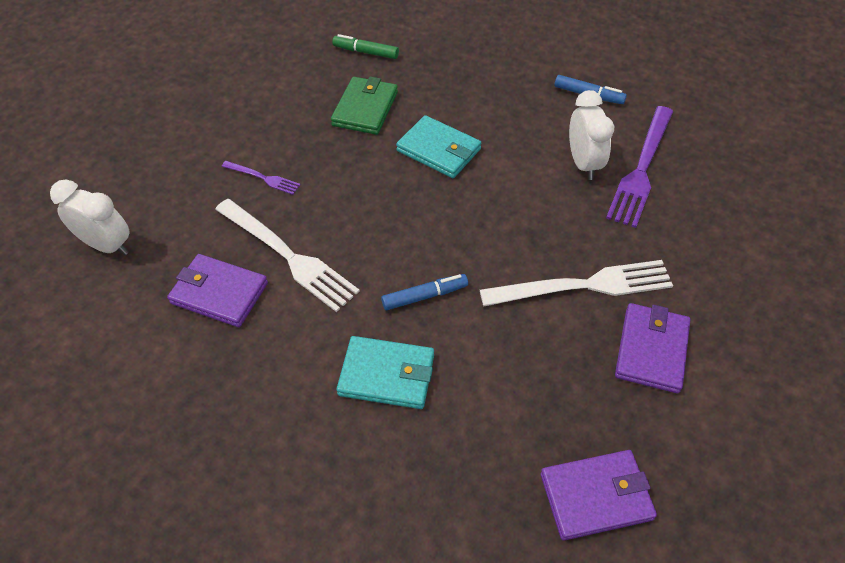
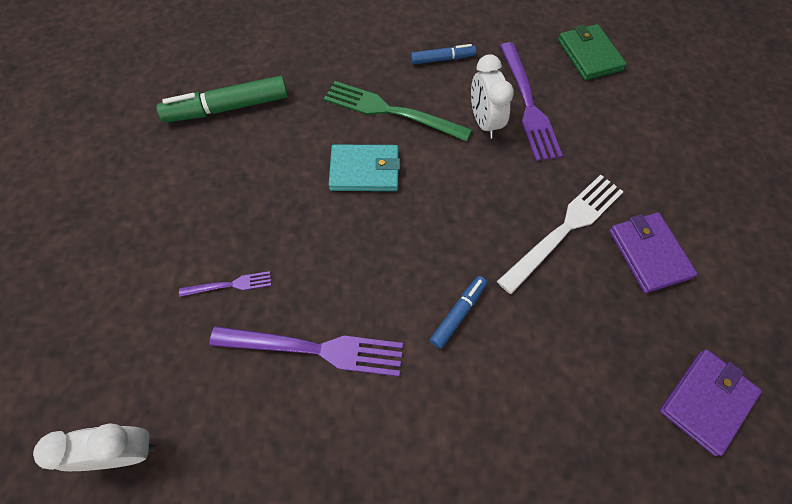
camera: 35 degrees left, 10 degrees up
(219, 293) = (280, 427): purple wallet -> none
(288, 256) = (315, 349): white fork -> purple fork
(365, 109) = (271, 164): green wallet -> green wallet (589, 55)
(366, 52) = (228, 108): green marker -> green marker, size x1.80
(387, 375) = (485, 407): turquoise wallet -> none
(502, 115) = (390, 111): none -> green fork
(583, 163) = (484, 122): white clock -> white clock turned 150 degrees counterclockwise

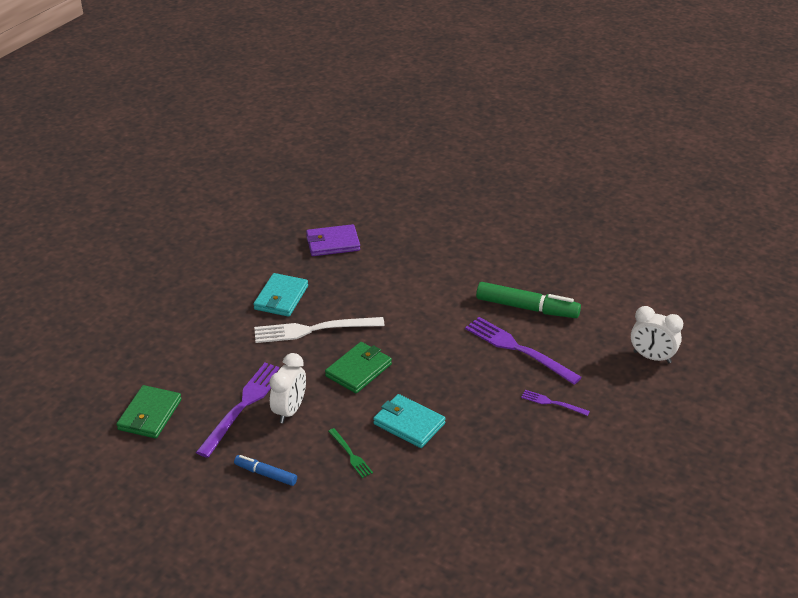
camera: 145 degrees left, 25 degrees down
(228, 108) = (482, 528): green marker -> green marker (526, 308)
(390, 111) = (350, 455): green fork -> green fork, size x0.50
(458, 314) = (421, 325): blue marker -> none
(467, 204) = (359, 370): none -> green wallet
(648, 254) = (281, 298): purple wallet -> turquoise wallet

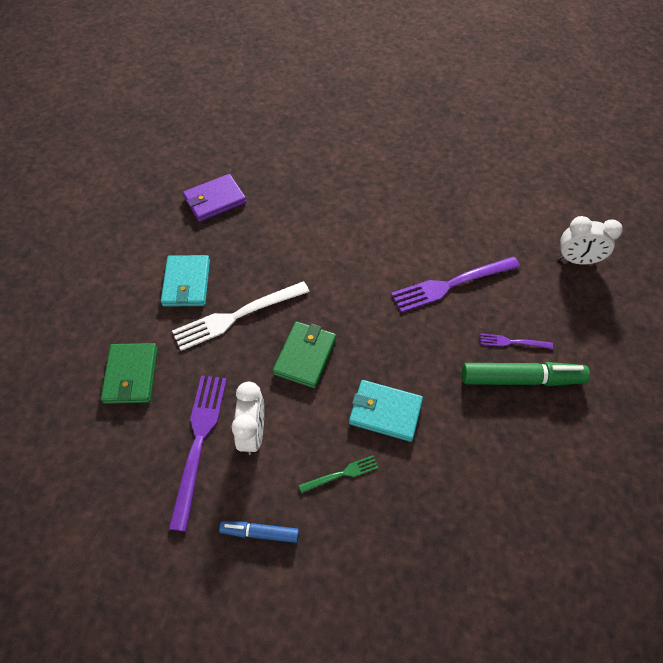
camera: 20 degrees left, 20 degrees up
(149, 415) = (94, 488): green wallet -> green wallet (131, 375)
(350, 455) = (342, 474): green fork -> green fork turned 60 degrees counterclockwise
(518, 349) = (451, 284): purple fork -> purple fork turned 45 degrees counterclockwise
(526, 308) = (437, 232): green marker -> green marker (521, 379)

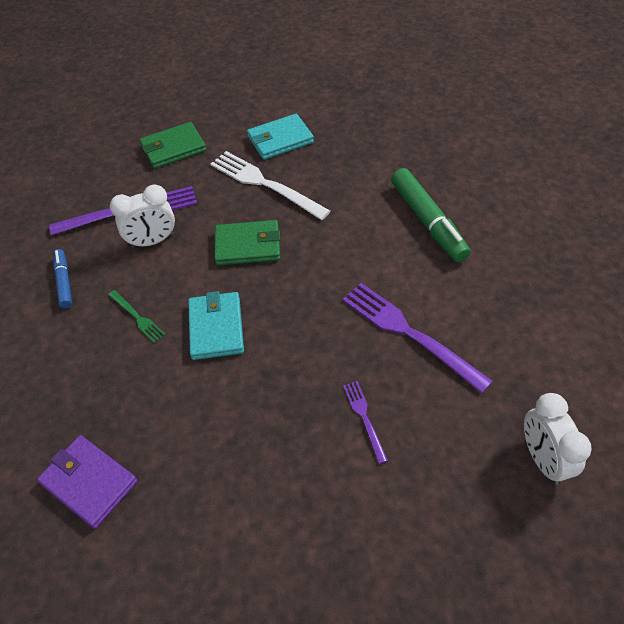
camera: 70 degrees right, 5 degrees down
(215, 200) = (384, 117): purple wallet -> purple wallet (89, 482)
(521, 379) = (317, 440): green marker -> green marker (428, 221)

